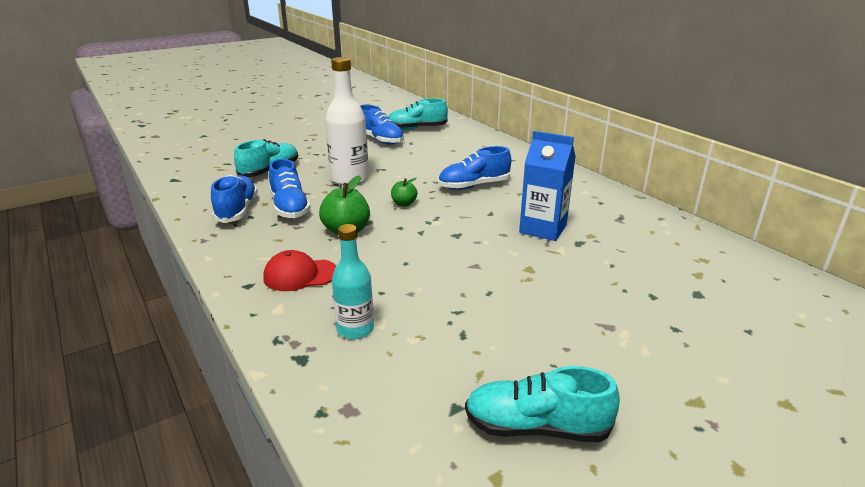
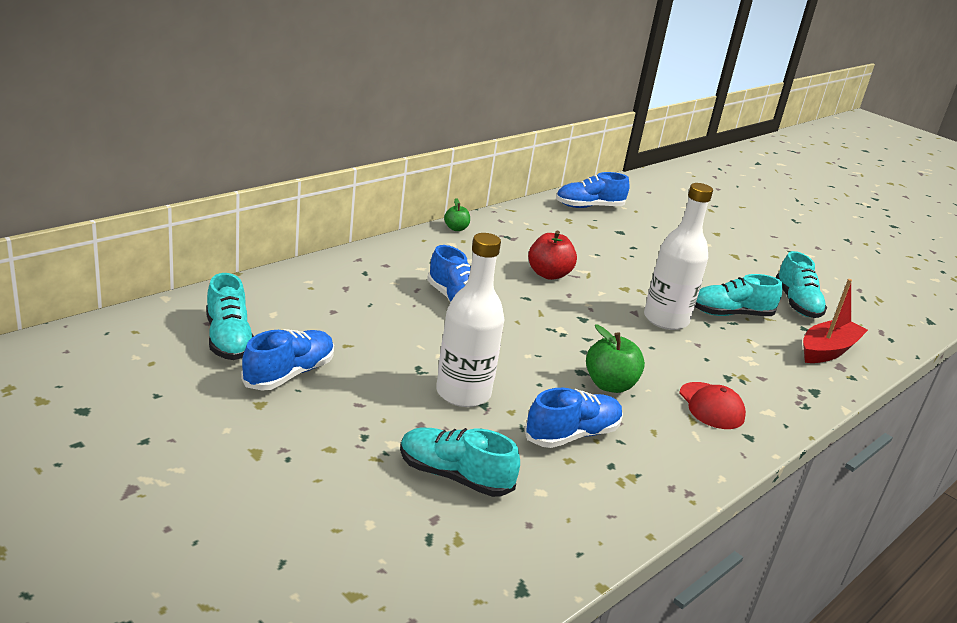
camera: 105 degrees left, 0 degrees up
(237, 210) = (601, 481): blue shoe -> blue shoe (589, 207)
(355, 329) = (763, 369): turquoise bottle -> none
(391, 411) = (827, 350): none -> red boat
(404, 204) = (525, 349): green apple -> green apple (456, 228)
(461, 282) = (665, 319): none -> white bottle
(484, 338) = (730, 314): none -> turquoise shoe
(543, 229) = (548, 274): blue carton -> red apple

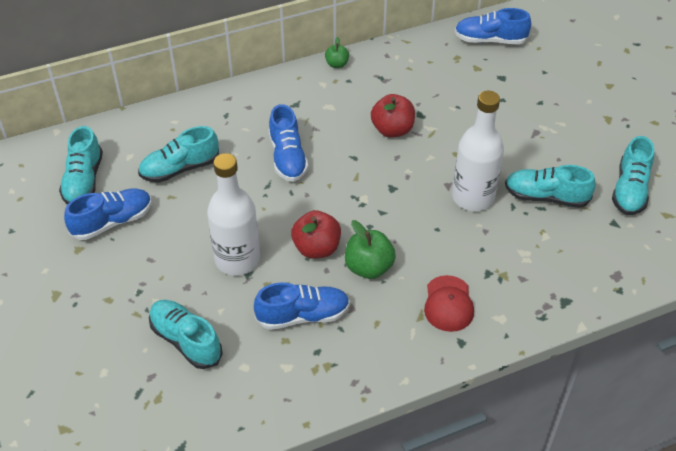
camera: 25 degrees right, 20 degrees up
(342, 320) = (180, 169): none -> turquoise shoe
(543, 374) = (316, 248): none -> red apple
(827, 350) = (617, 254): red boat -> none

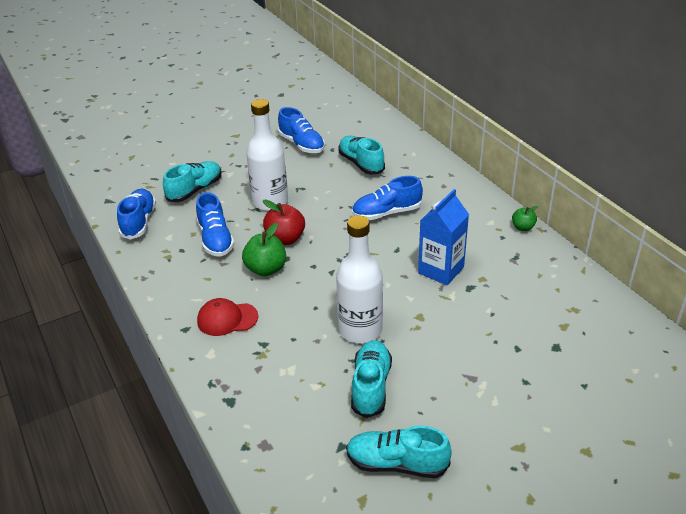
camera: 85 degrees right, 10 degrees down
(84, 180) = (340, 127): turquoise shoe -> none
(392, 130) = (441, 270): red apple -> blue carton
(490, 40) = (620, 335): blue shoe -> blue shoe (139, 222)

